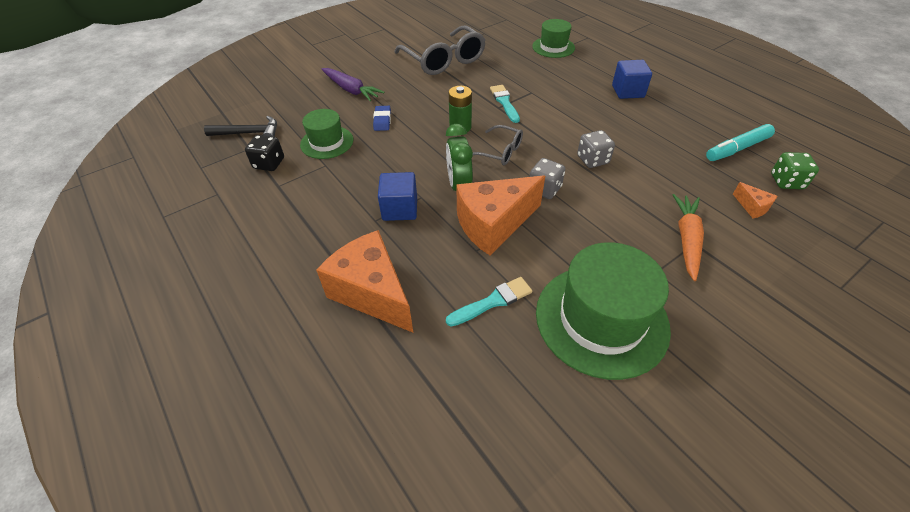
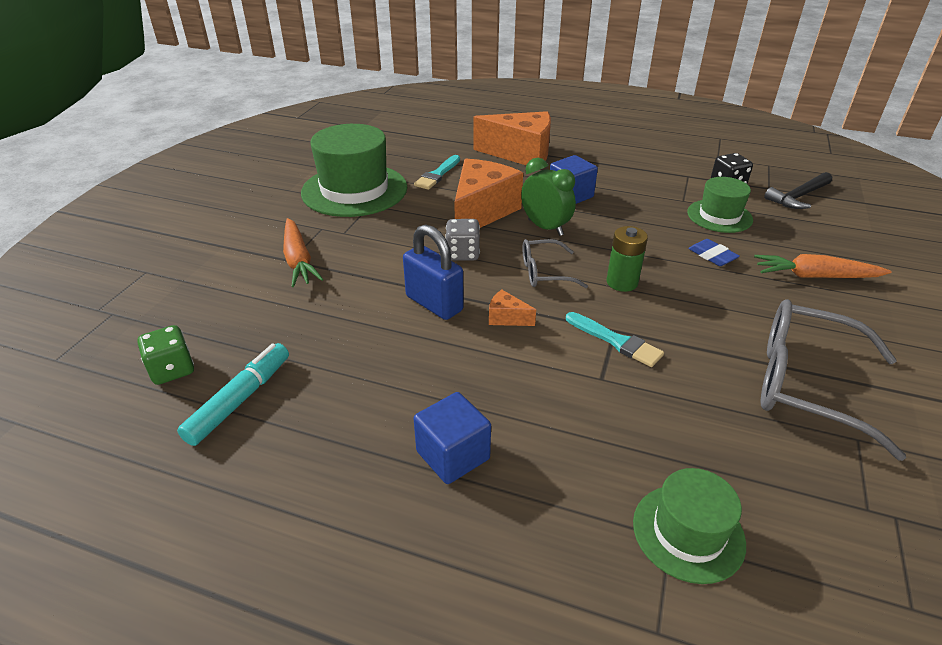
camera: 145 degrees right, 10 degrees down
(351, 90) = (815, 276): purple carrot -> orange carrot
(592, 160) = (434, 303): grey dice -> blue padlock
(752, 207) = (225, 317): orange cheese -> orange cheese (506, 318)

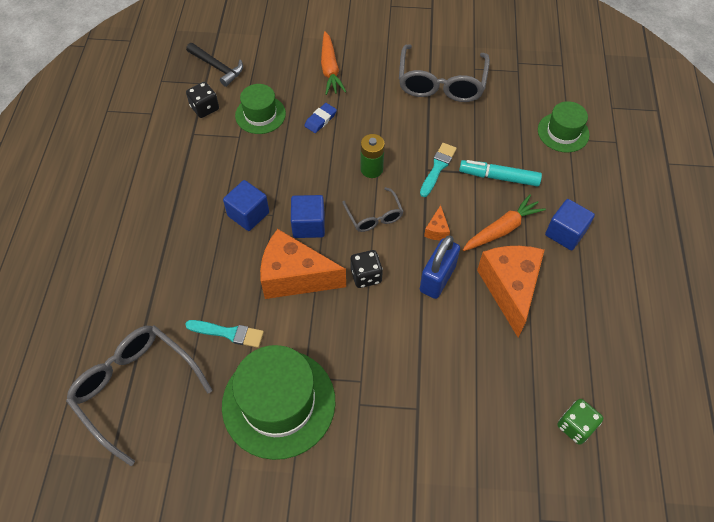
camera: 105 degrees left, 20 degrees up
(239, 400) = (580, 364): turquoise marker -> turquoise marker (499, 177)
(298, 260) = (415, 401): orange carrot -> orange carrot (502, 229)
(411, 136) = (135, 388): none -> grey glasses
(463, 254) = (366, 276): grey dice -> black dice
(521, 154) = (167, 267): orange cheese -> orange cheese (510, 289)
(545, 227) = (308, 225): green clock -> blue cube

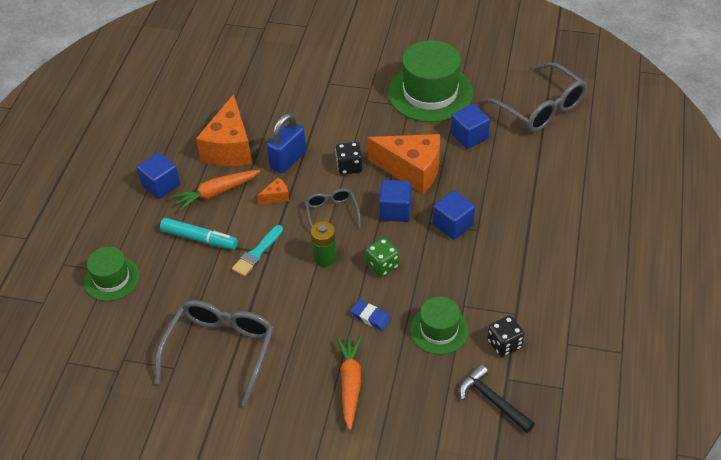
camera: 170 degrees left, 10 degrees down
(228, 333) = (469, 136): turquoise brush -> blue cube
(320, 120) = (370, 317): blue eraser -> blue eraser turned 75 degrees clockwise
(437, 230) = (276, 197): orange cheese -> orange cheese turned 45 degrees clockwise
(575, 426) = (219, 67): green dice -> green dice (382, 265)

